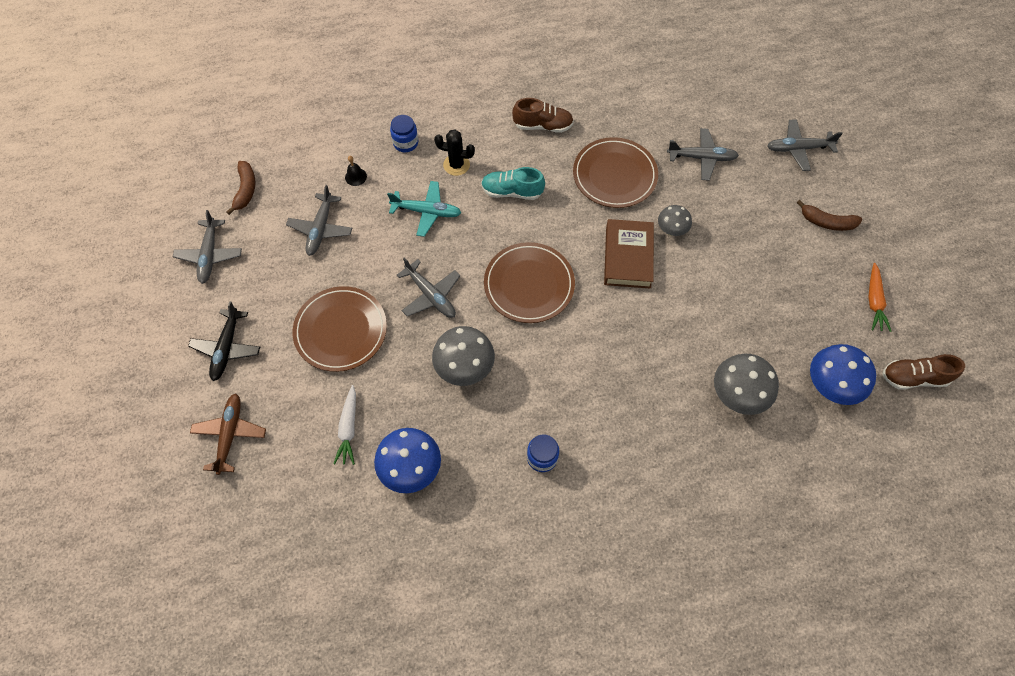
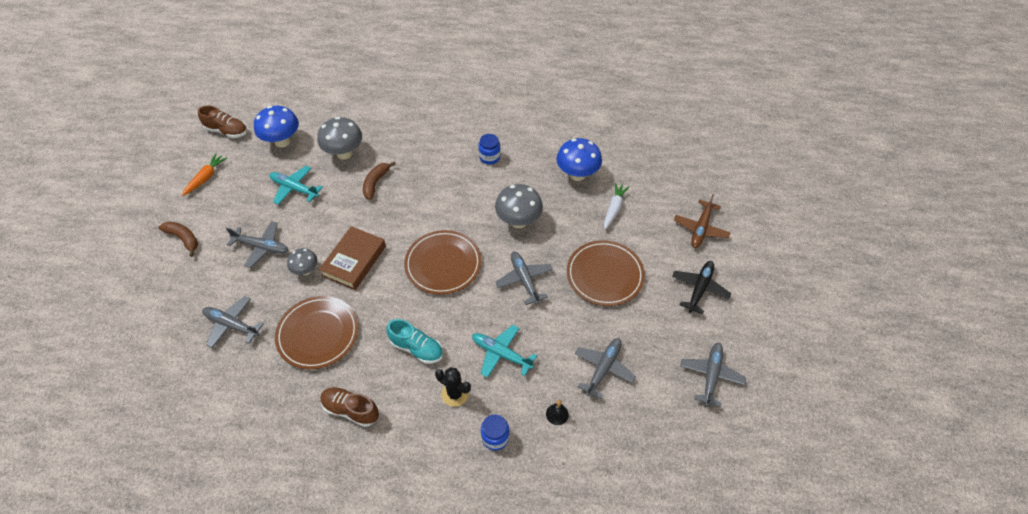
camera: 160 degrees left, 10 degrees down
(246, 190) = (671, 436): brown banana -> brown banana (376, 183)
(758, 322) = (295, 188): none -> turquoise plane
(798, 148) = (144, 305): grey plane -> grey plane (261, 247)

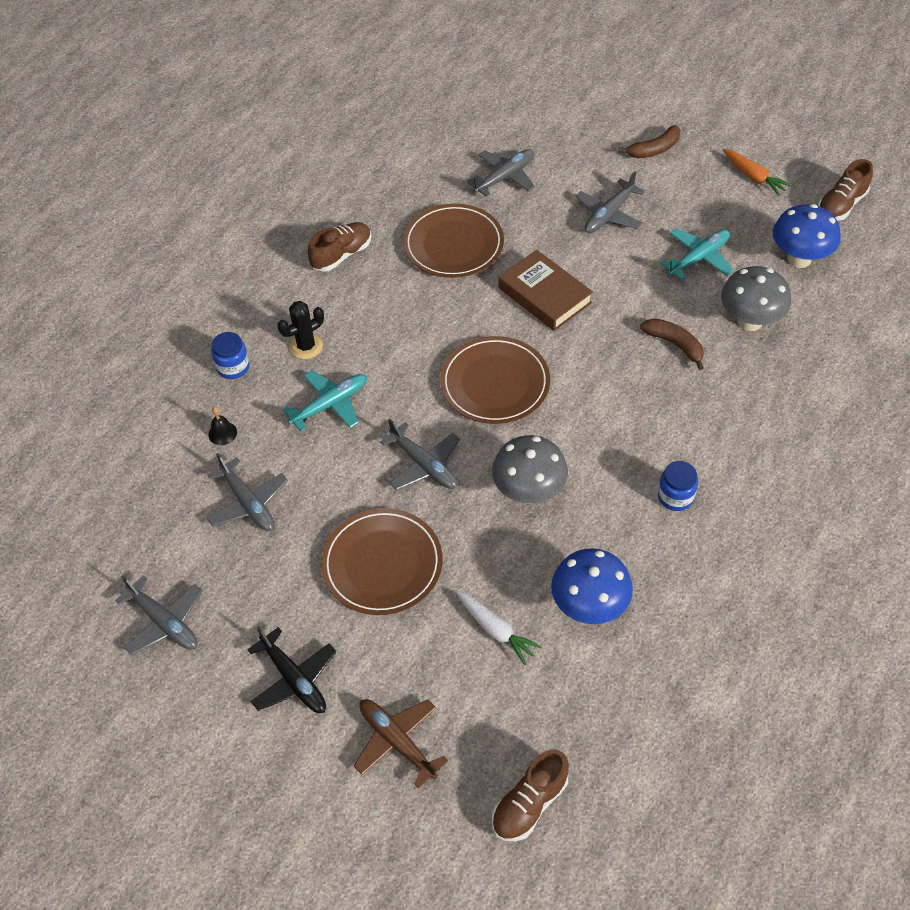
camera: 115 degrees right, 0 degrees up
(306, 270) = (552, 248): grey mushroom -> none
(416, 348) = (384, 326): turquoise shoe -> none
(524, 280) = (423, 465): grey plane -> grey plane turned 45 degrees clockwise
(693, 168) = (529, 803): none -> brown shoe

